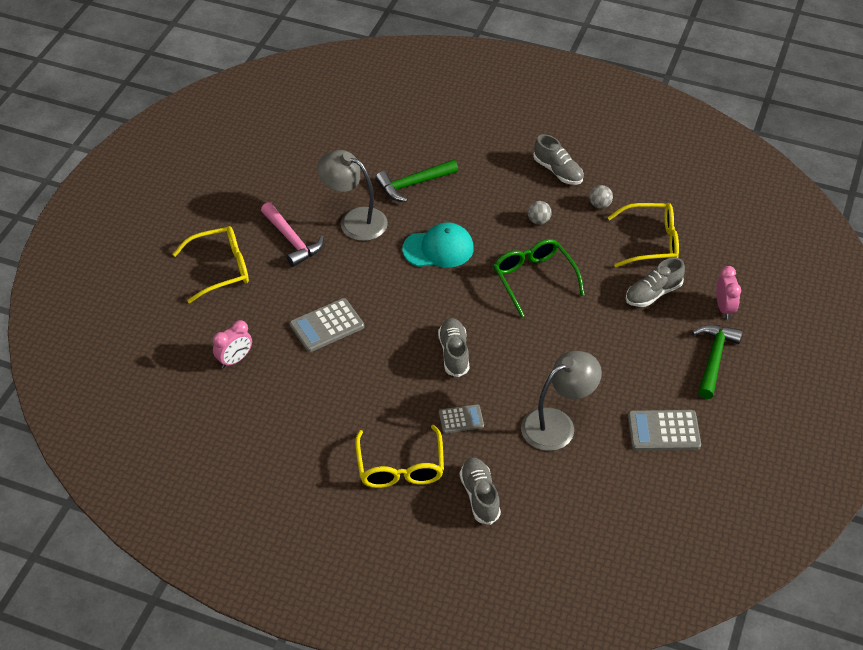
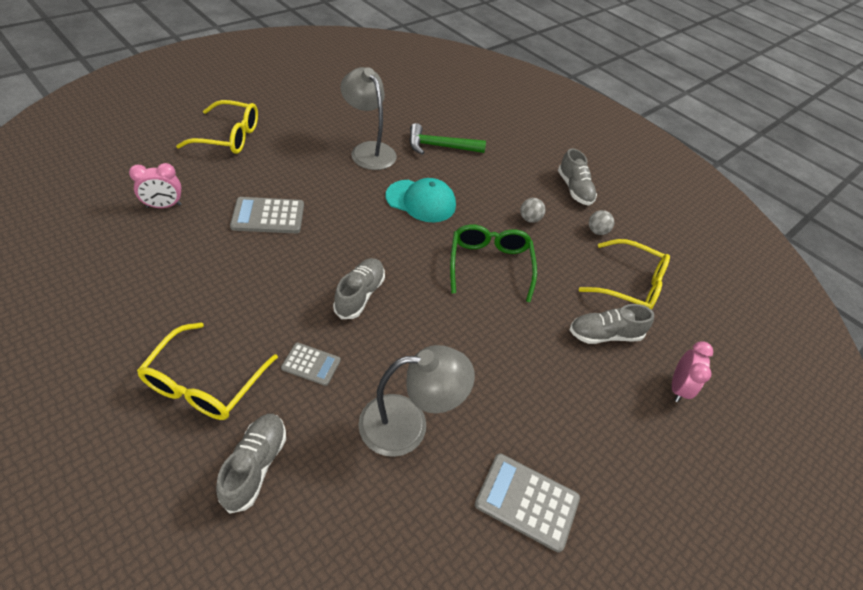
camera: 20 degrees right, 0 degrees up
(292, 240) = (305, 142): pink hammer -> none
(714, 358) = (637, 440): green hammer -> none

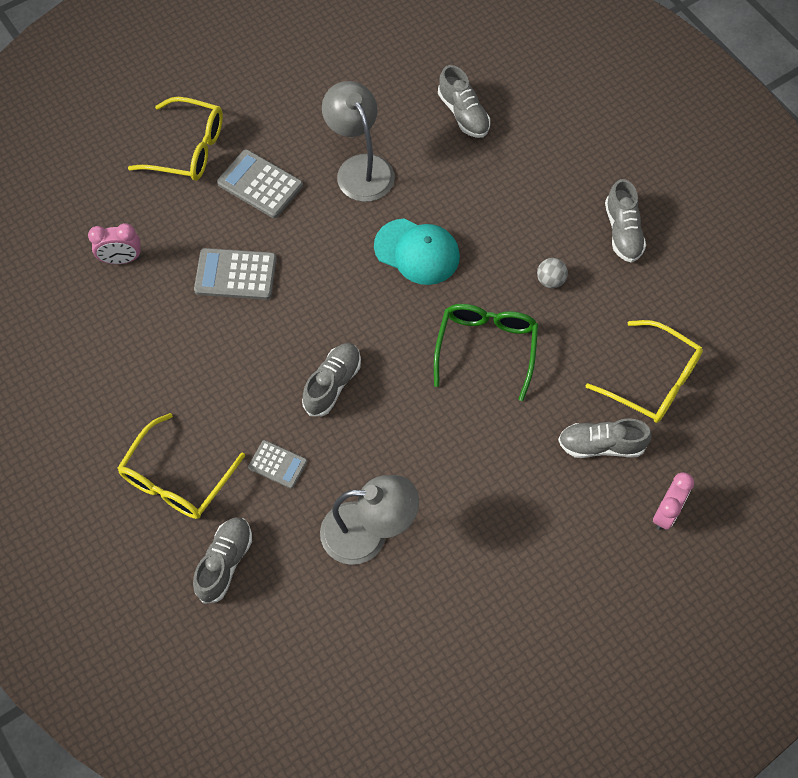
camera: 15 degrees right, 15 degrees up
(439, 146) = (454, 159): green hammer -> none
(442, 122) = (463, 114): none -> grey shoe
(527, 501) = (471, 616): grey calculator -> grey calculator (260, 184)
(597, 231) = (634, 300): grey ball -> none

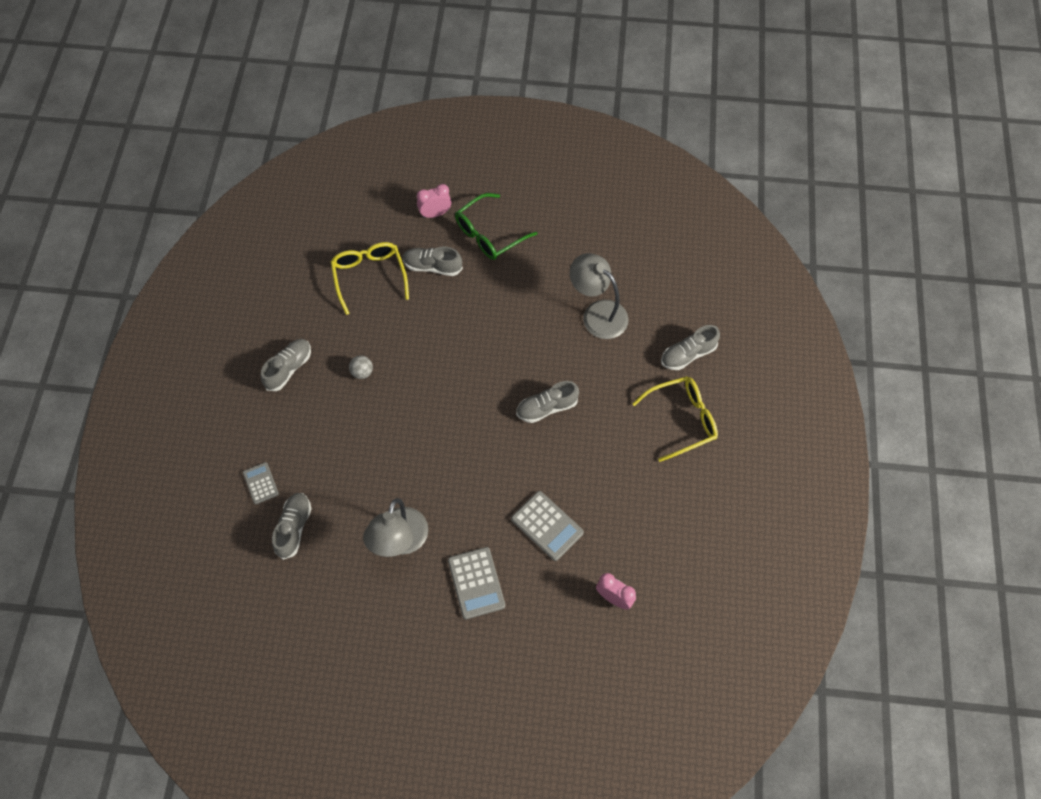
camera: 140 degrees left, 0 degrees up
(188, 149) = (502, 655): yellow glasses -> none
(277, 464) = (617, 385): grey calculator -> grey calculator (261, 483)
(417, 252) = (421, 452): turquoise cap -> none
(486, 348) = (439, 361): green glasses -> green glasses (489, 234)
(601, 445) = (432, 266): grey shoe -> grey shoe turned 150 degrees clockwise

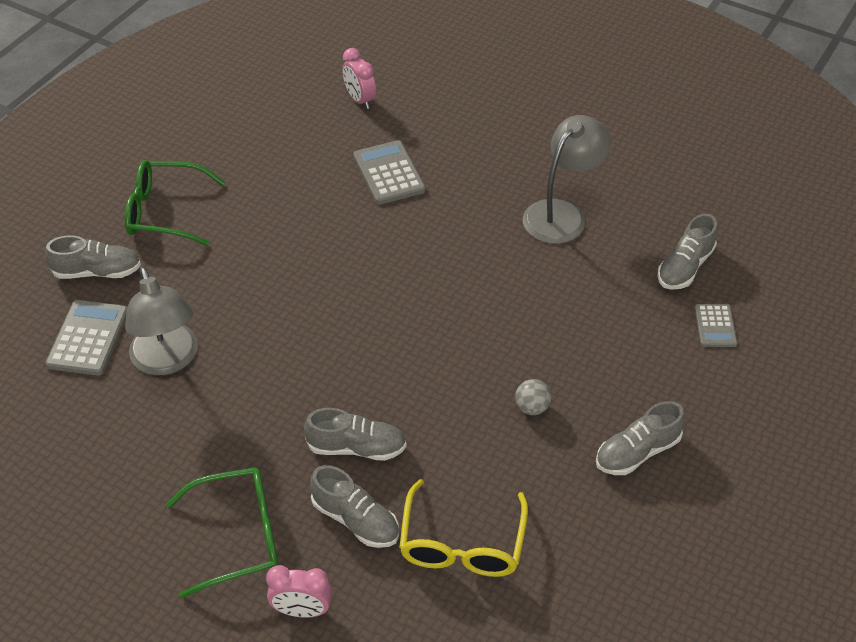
camera: 155 degrees left, 15 degrees down
(476, 583) = (494, 154): grey calculator -> grey calculator (88, 338)
(547, 408) = (312, 279): grey shoe -> grey shoe (356, 447)
(682, 420) = (165, 212): yellow glasses -> green glasses

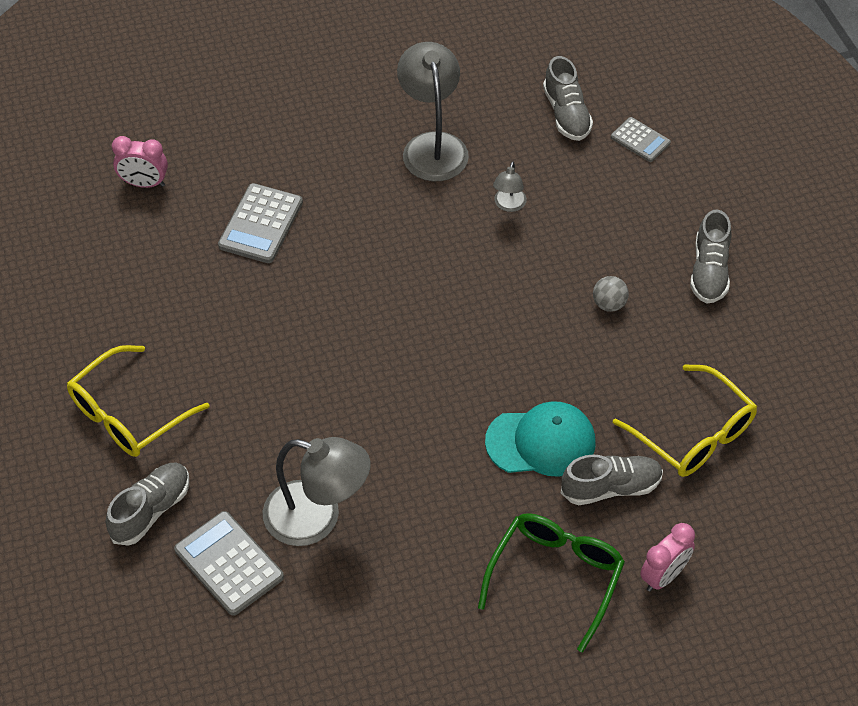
camera: 50 degrees left, 5 degrees up
(165, 212) = (128, 414): green glasses -> yellow glasses
(356, 447) = (541, 442): grey shoe -> turquoise cap
(389, 173) = (261, 224): grey calculator -> grey calculator turned 90 degrees counterclockwise
(557, 289) = (508, 205): none -> grey lamp

